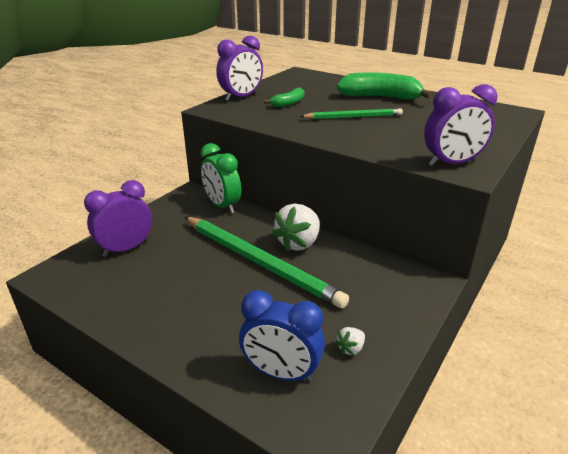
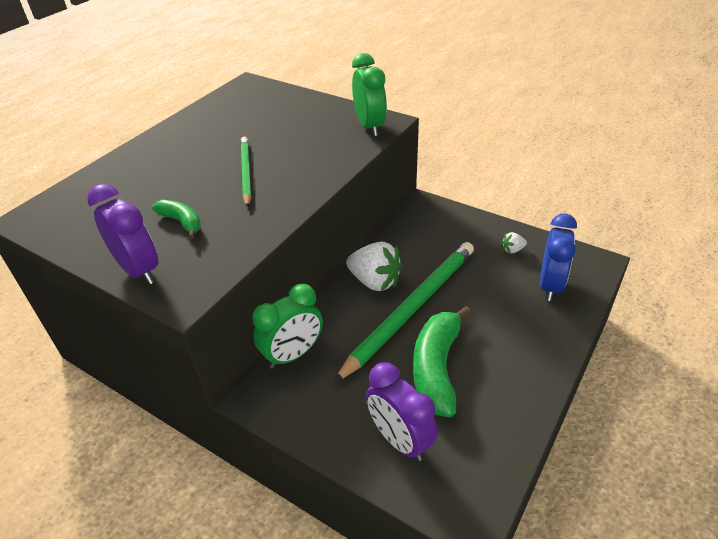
camera: 90 degrees left, 10 degrees up
(350, 348) = (512, 250): white strawberry -> white strawberry turned 120 degrees clockwise
(380, 97) = (181, 152): green banana -> green banana (436, 368)
(452, 163) = (370, 126): purple clock -> green clock

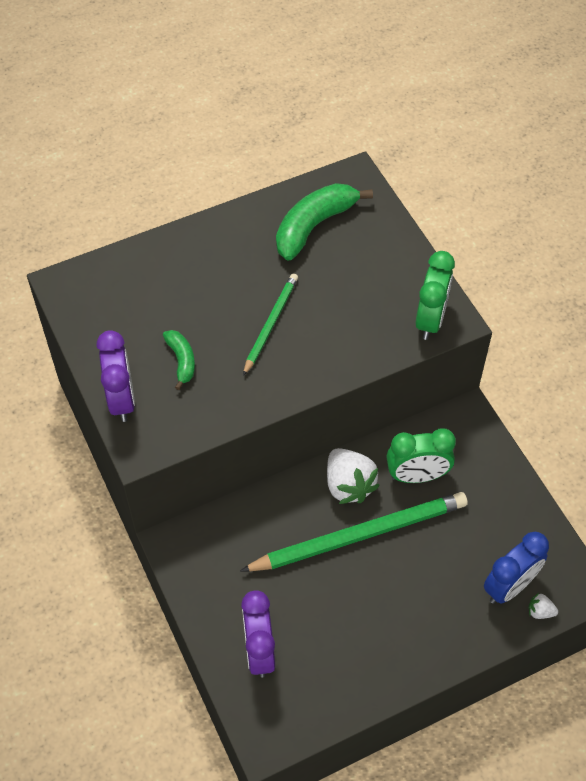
camera: 30 degrees right, 15 degrees up
(293, 354) = (227, 522): green clock -> green clock (417, 476)
(436, 368) = (336, 607): green banana -> green banana (314, 226)
(512, 250) = (510, 525): white strawberry -> white strawberry (540, 611)

